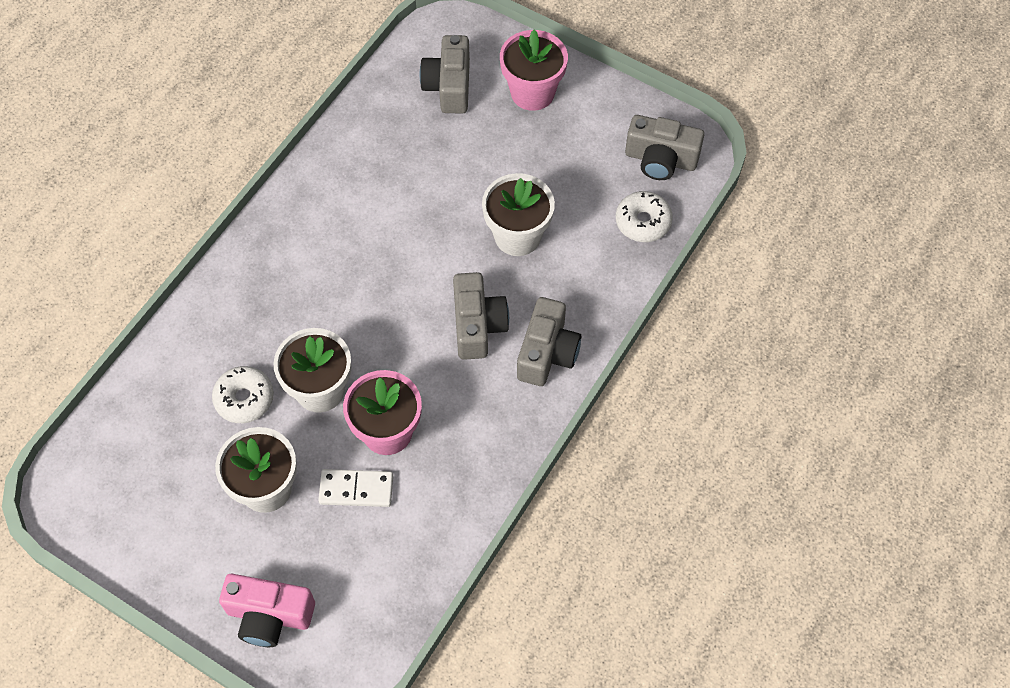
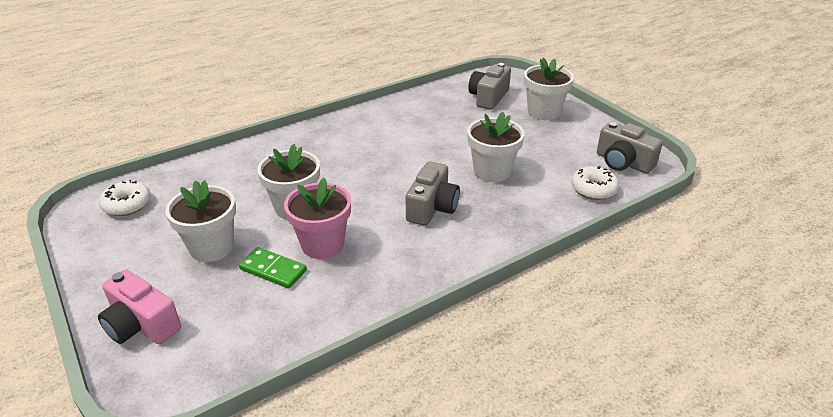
camera: 25 degrees right, 25 degrees down
(244, 399) = (241, 197): white donut -> white donut (127, 205)
(356, 489) = (273, 270): white domino -> green domino
(532, 92) = (543, 112): pink flower pot -> white flower pot
(547, 353) = (476, 238): grey camera -> none

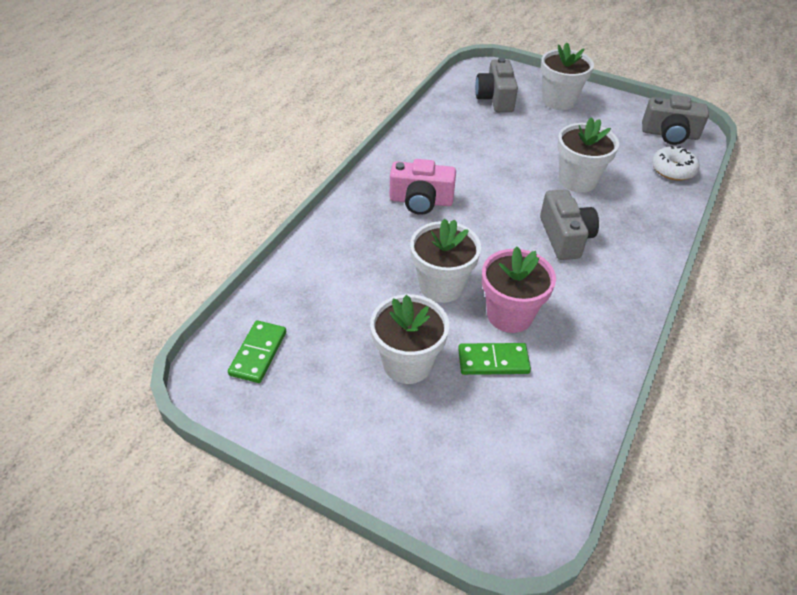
camera: 30 degrees left, 10 degrees up
(127, 205) = (258, 353): white donut -> green domino
(141, 325) = (432, 477): pink camera -> pink camera (421, 201)

